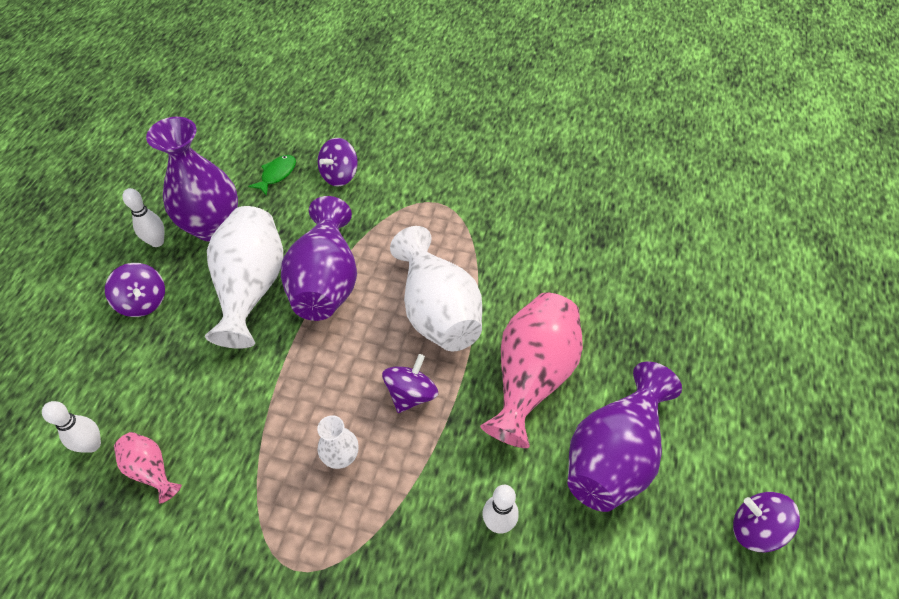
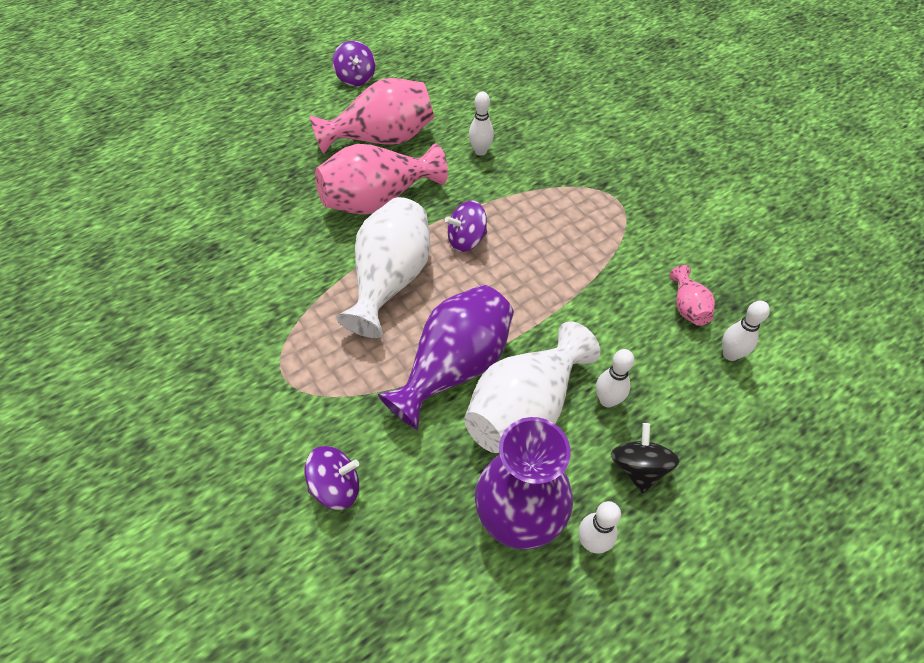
camera: 140 degrees left, 0 degrees up
(143, 301) = (638, 467): purple spinning top -> black spinning top
(190, 333) = (607, 400): none -> white bowling pin
(277, 174) = (400, 545): green fish -> none
(341, 456) = (545, 234): white vase -> none
(614, 454) = (382, 139): purple vase -> pink vase

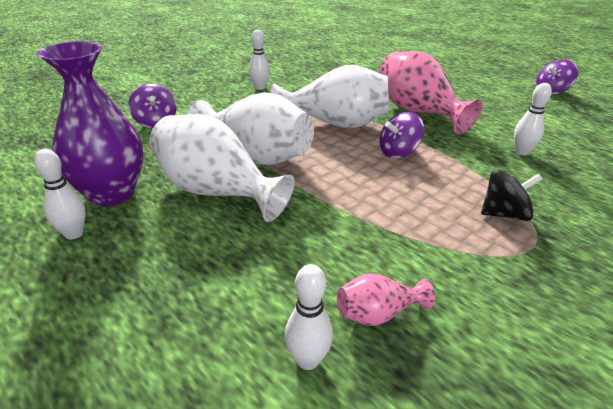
camera: 80 degrees right, 20 degrees down
(382, 139) = (489, 107): pink vase -> none
(454, 367) = (255, 156): purple vase -> white vase
(466, 240) = (398, 152): purple spinning top -> purple spinning top turned 90 degrees counterclockwise
(607, 400) = (226, 241): white bowling pin -> white bowling pin (260, 88)
(638, 467) = (143, 264): black spinning top -> black spinning top (504, 214)

